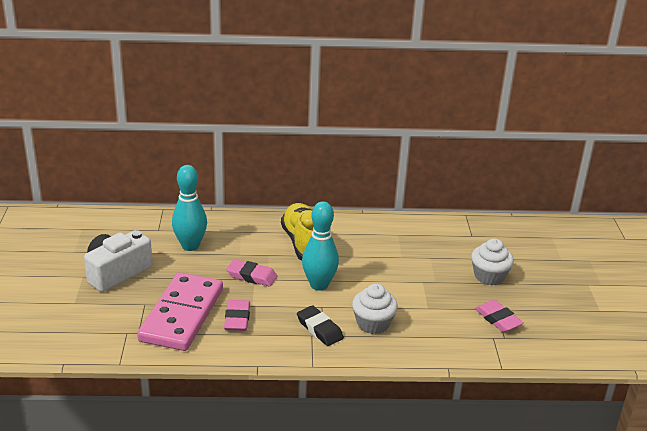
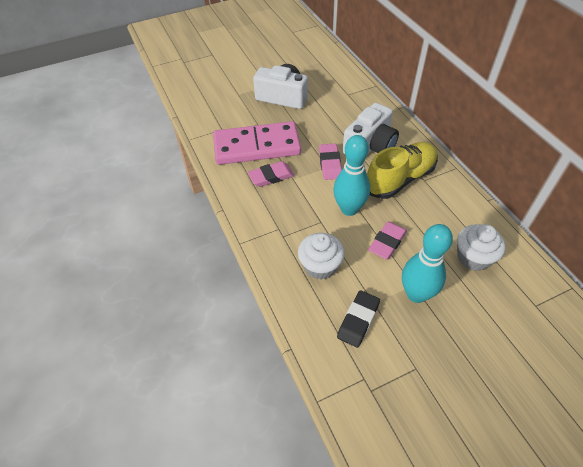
camera: 70 degrees right, 20 degrees up
(190, 246) = (341, 117): turquoise bowling pin -> turquoise bowling pin (416, 294)
(248, 244) = (370, 146): none -> white camera
(319, 329) = (289, 231): black eraser -> black eraser (358, 320)
(489, 276) = (471, 345): white cupcake -> white cupcake (473, 257)
(498, 319) = (398, 375): pink eraser -> pink eraser (387, 242)

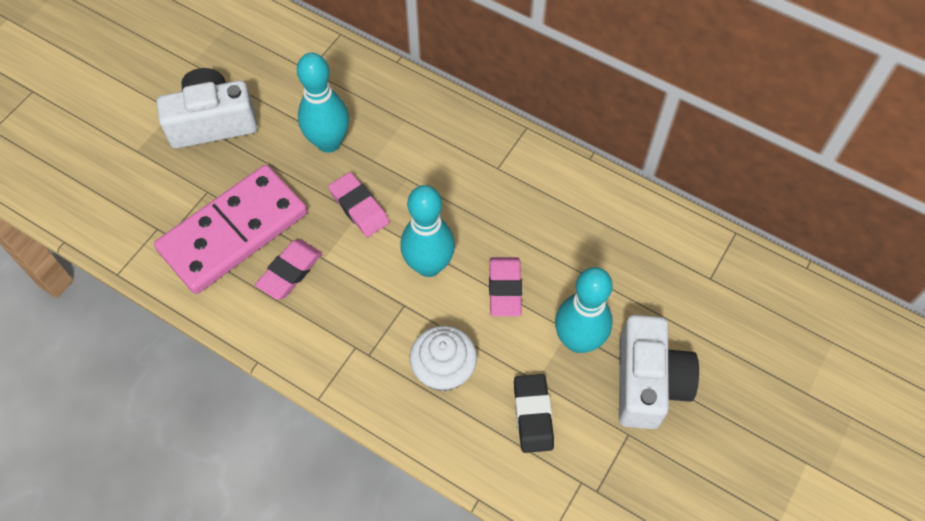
camera: 35 degrees left, 10 degrees up
(335, 128) = (328, 142): none -> turquoise bowling pin
(370, 146) = (395, 148): white camera -> white camera (648, 382)
(400, 179) = (466, 183): yellow shoe -> none
(473, 257) = (615, 252): white cupcake -> none

